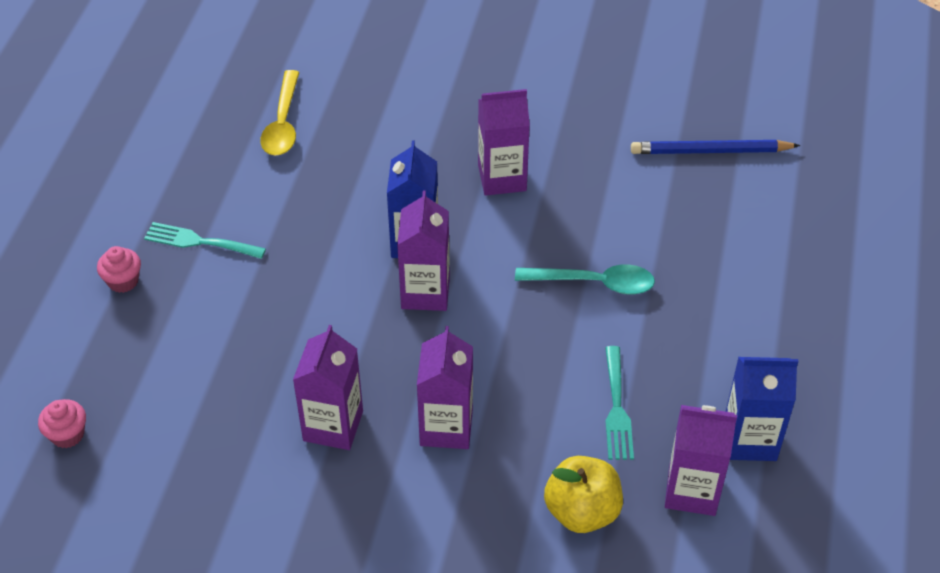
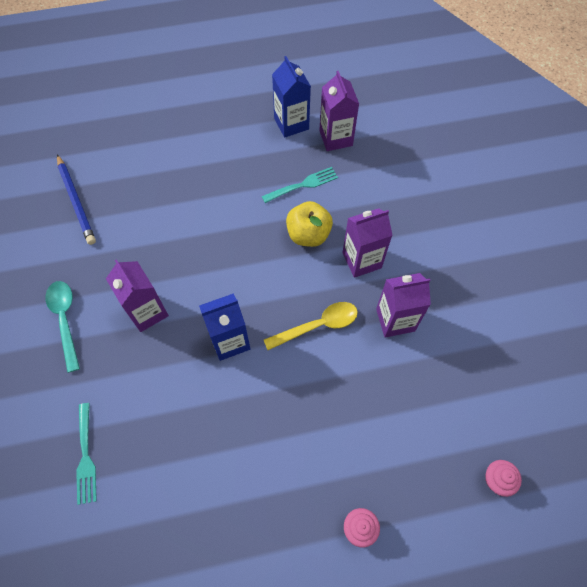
camera: 115 degrees left, 15 degrees up
(199, 242) = (296, 492): turquoise fork -> turquoise fork (86, 457)
(283, 123) = (147, 498): yellow spoon -> yellow spoon (318, 325)
(425, 292) = (269, 315): purple carton -> none
(582, 511) = (375, 178): yellow apple -> yellow apple (308, 234)
(594, 283) = (217, 226): turquoise spoon -> turquoise spoon (65, 320)

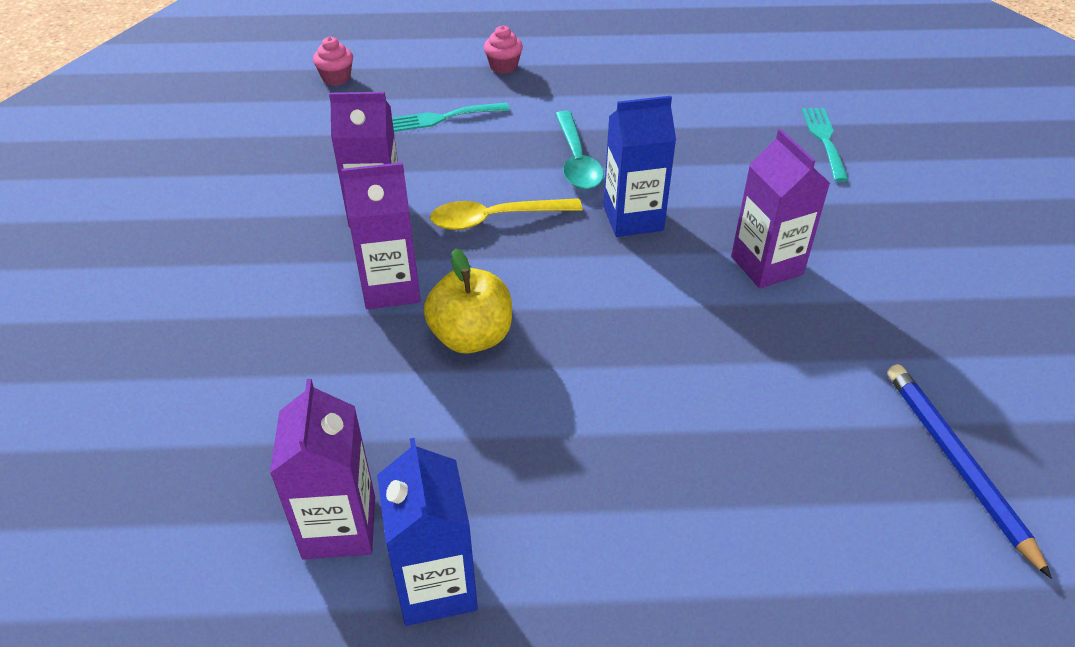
camera: 170 degrees left, 20 degrees down
(65, 320) = (903, 271): turquoise spoon -> turquoise spoon (576, 161)
(303, 185) = (453, 428): turquoise fork -> turquoise fork (443, 118)

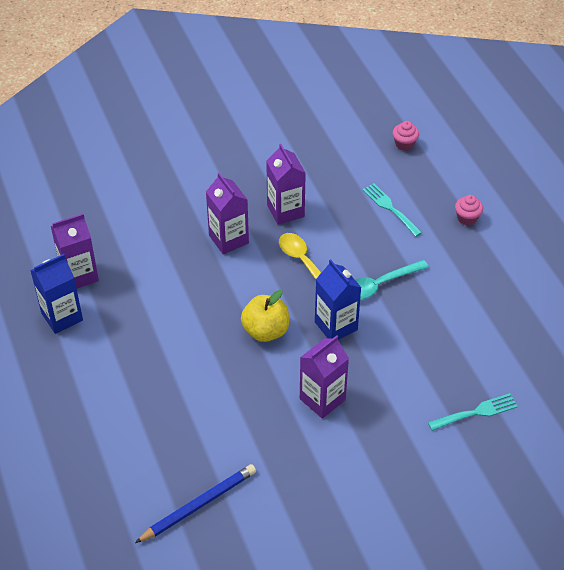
camera: 70 degrees right, 5 degrees up
(471, 337) = (207, 283): yellow apple -> yellow apple (266, 331)

